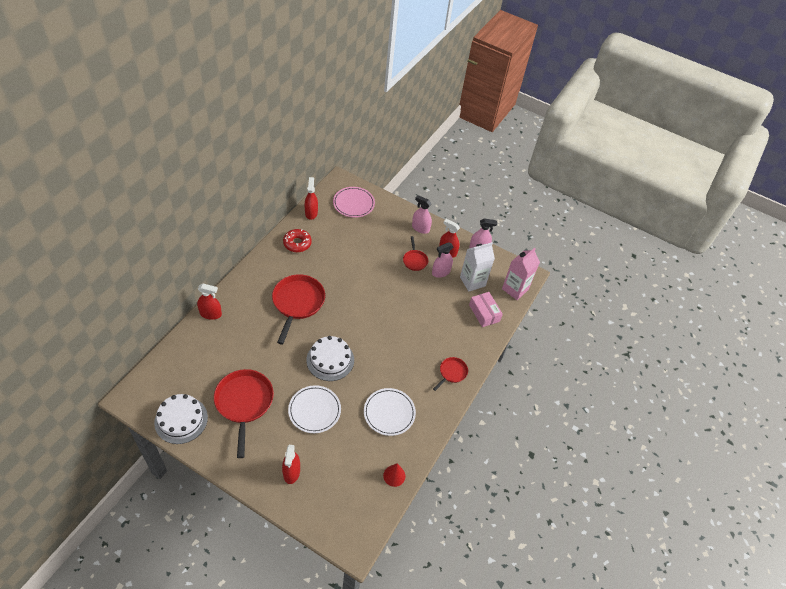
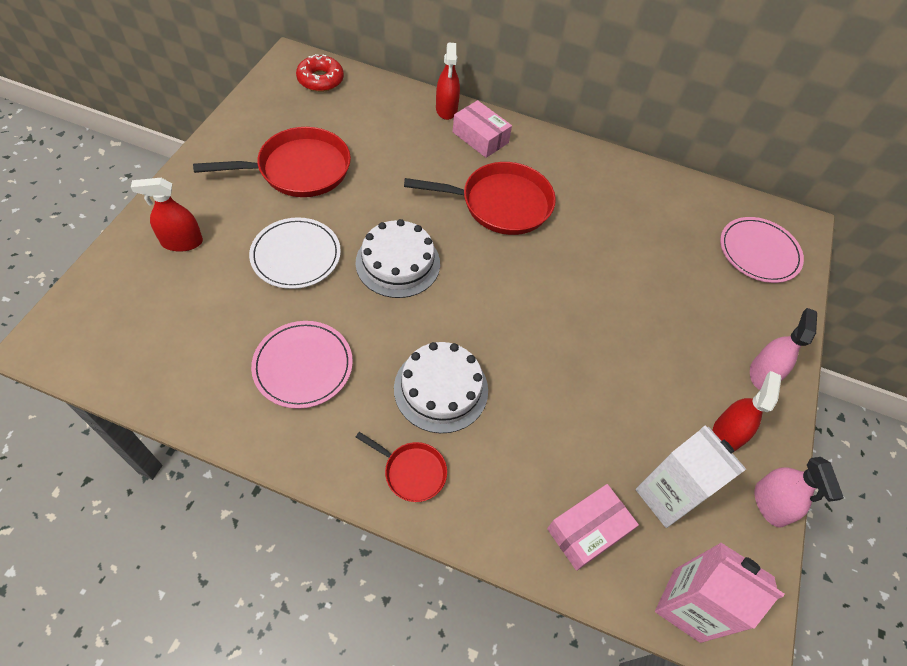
camera: 80 degrees right, 5 degrees up
(181, 420) = (264, 110): white cake -> white cake (441, 389)
(241, 301) = (480, 137): none -> pink box
(297, 243) = (623, 185): red donut -> red donut (320, 80)
(311, 213) = (700, 194): red spray bottle -> none
(389, 413) = (303, 366): white plate -> pink plate
(394, 475) = (173, 389): red cone -> none
(415, 260) = (672, 372): red pan -> none
(441, 272) = (663, 425): pink spray bottle -> none

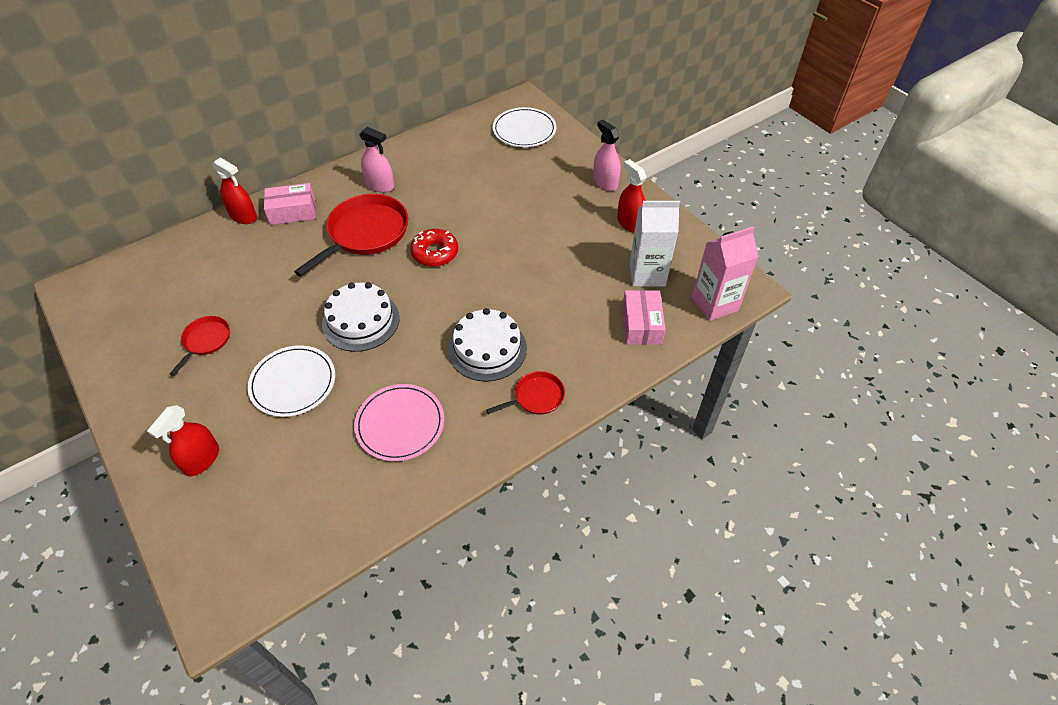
camera: 50 degrees left, 5 degrees down
(299, 169) = (205, 341): red pan -> red pan, size x0.52
(320, 80) = (120, 280): red donut -> red donut (435, 253)
(759, 252) = (524, 130): pink plate -> white plate
(770, 504) = (684, 231): pink spray bottle -> pink spray bottle (380, 185)

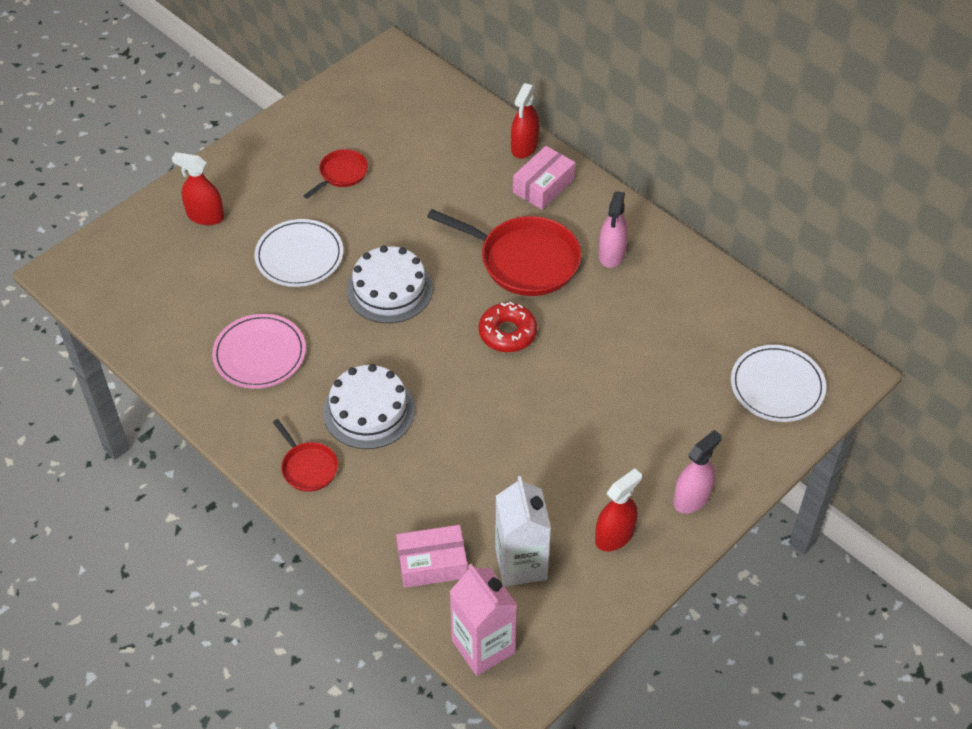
camera: 80 degrees right, 0 degrees up
(205, 341) = (341, 174): red pan -> red pan turned 60 degrees counterclockwise
(292, 211) = (543, 186): pink box -> pink box turned 60 degrees clockwise

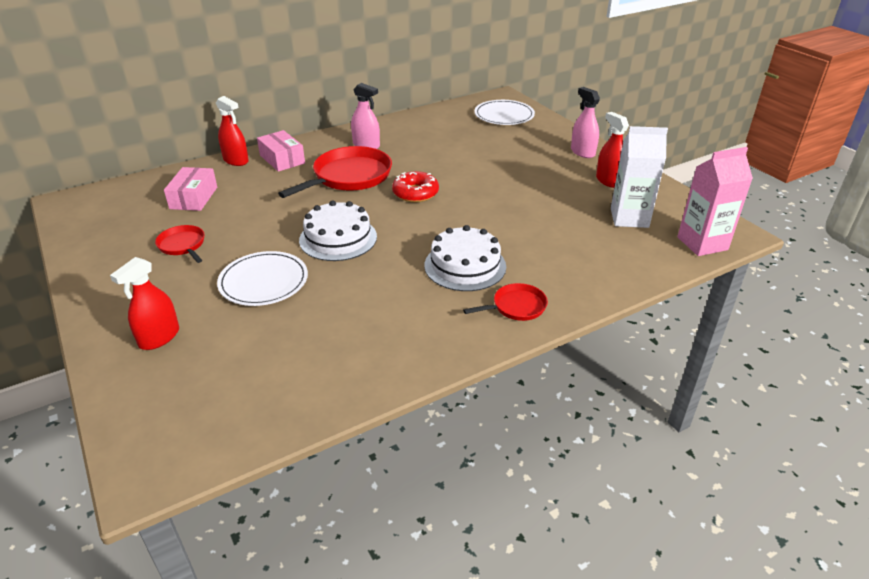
camera: 75 degrees left, 15 degrees down
(259, 354) = (370, 320): pink plate -> none
(432, 563) = (626, 255): pink box -> pink box (194, 198)

